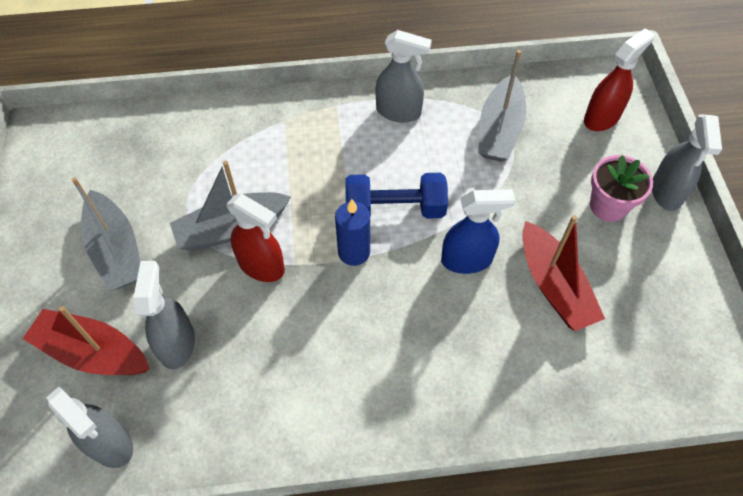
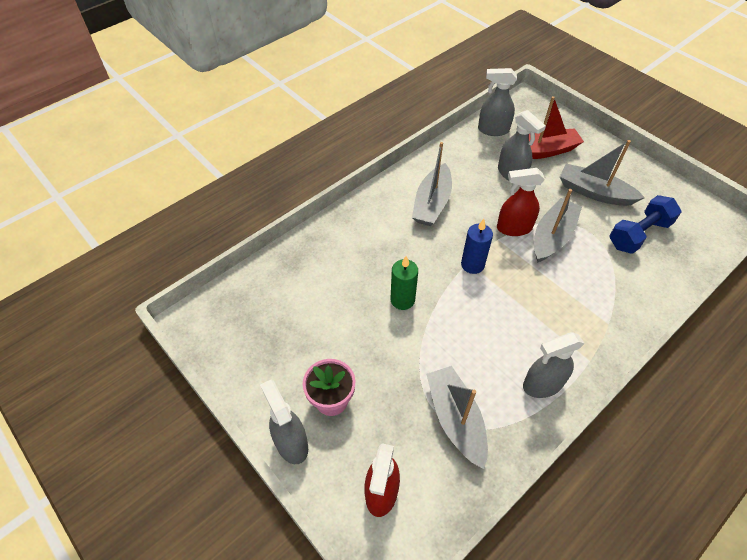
camera: 145 degrees right, 5 degrees down
(325, 366) = (432, 203): none -> grey boat
(395, 209) = (474, 306): blue dumbbell -> blue dumbbell (639, 234)
(467, 260) = (402, 300): blue spray bottle -> green candle
(554, 286) = (337, 315): red boat -> none

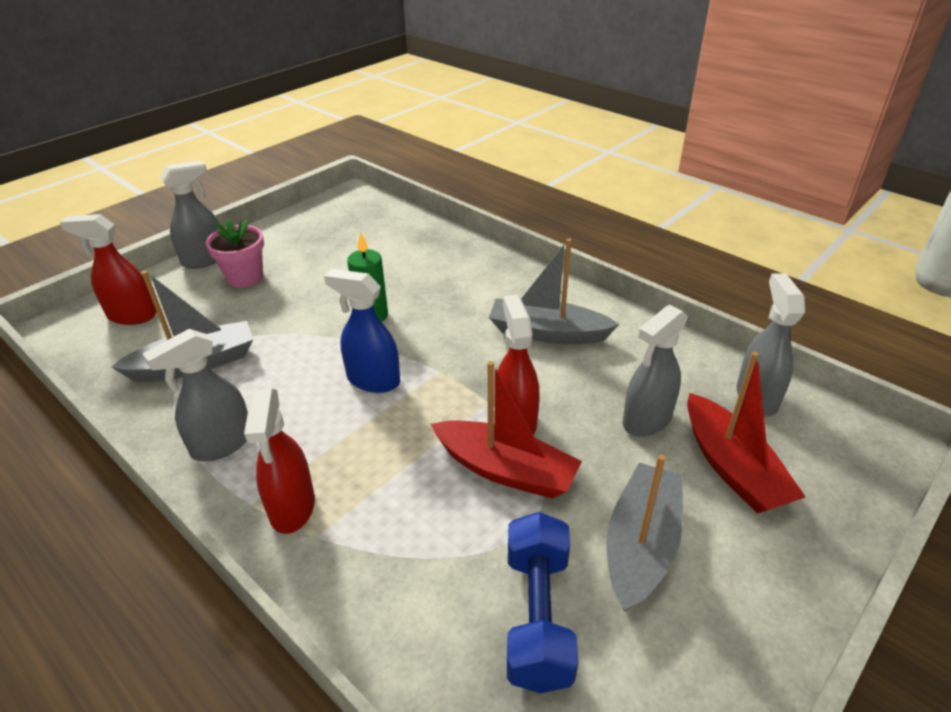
camera: 85 degrees right, 15 degrees down
(472, 264) = (434, 375): blue candle -> none
(477, 298) = (373, 380): none -> blue spray bottle
(542, 385) = (221, 444): grey spray bottle -> grey spray bottle turned 105 degrees counterclockwise
(552, 236) = (505, 470): grey boat -> red boat
(590, 337) = (292, 508): none -> red spray bottle
(639, 234) = (538, 616): blue dumbbell -> blue dumbbell turned 45 degrees clockwise

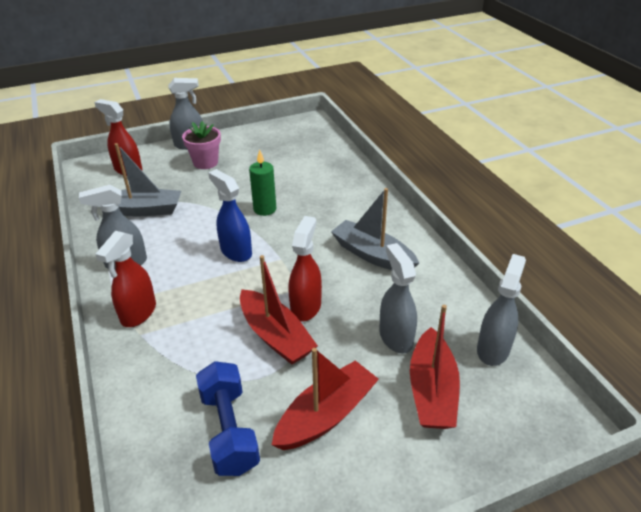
camera: 25 degrees right, 0 degrees up
(538, 616) = (229, 430): blue dumbbell -> blue dumbbell turned 45 degrees counterclockwise
(641, 545) = (326, 415): grey boat -> red boat
(646, 420) = (395, 337): grey spray bottle -> grey spray bottle turned 90 degrees clockwise

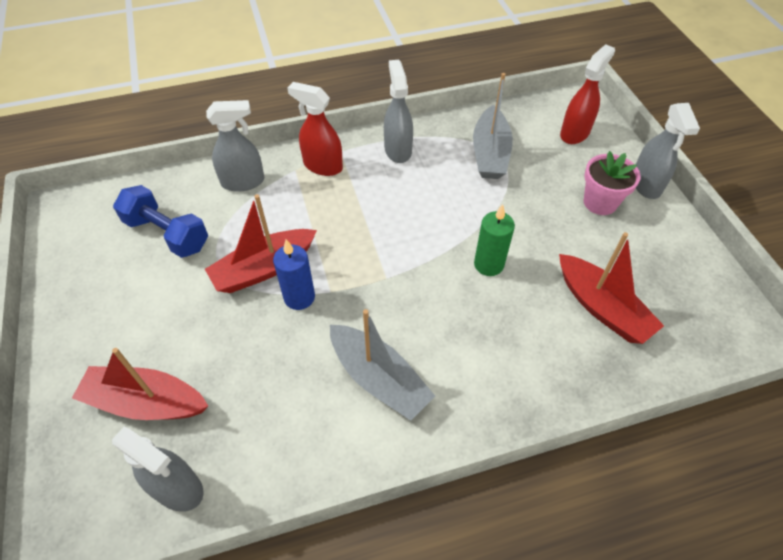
camera: 95 degrees right, 15 degrees up
(229, 430) = (167, 234): blue dumbbell -> blue dumbbell turned 45 degrees clockwise
(236, 252) = (404, 236): blue spray bottle -> none
(306, 307) = (299, 297): red spray bottle -> blue candle
(326, 415) = (154, 303): red boat -> red boat (602, 308)
(372, 255) = (379, 378): grey boat -> grey boat turned 90 degrees clockwise
(395, 337) = (230, 380): grey spray bottle -> grey spray bottle (243, 182)

